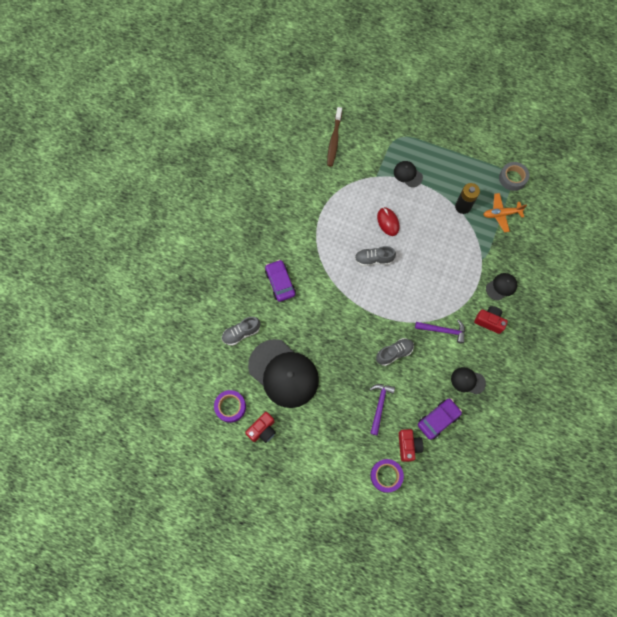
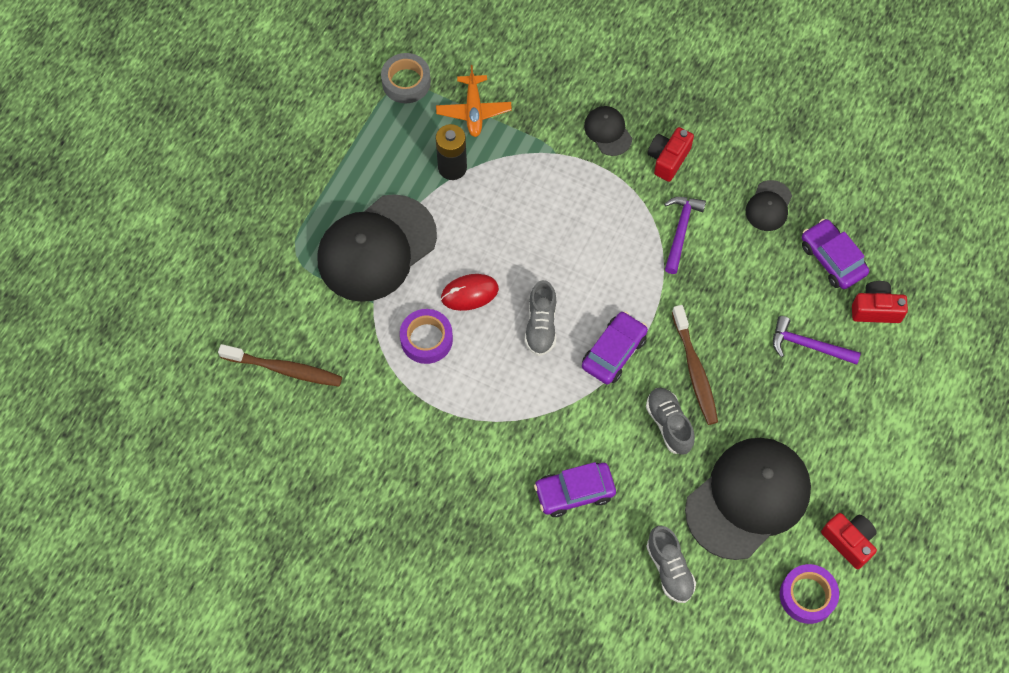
camera: 85 degrees left, 5 degrees down
(356, 342) = (695, 370): none -> brown toothbrush
(362, 298) = (614, 352): none -> purple car
(386, 476) = (924, 348): purple tape -> purple tape (426, 339)
(394, 353) = (717, 312): grey shoe -> grey shoe (669, 424)
(408, 174) = (376, 248): black cap -> black cap, size x2.21

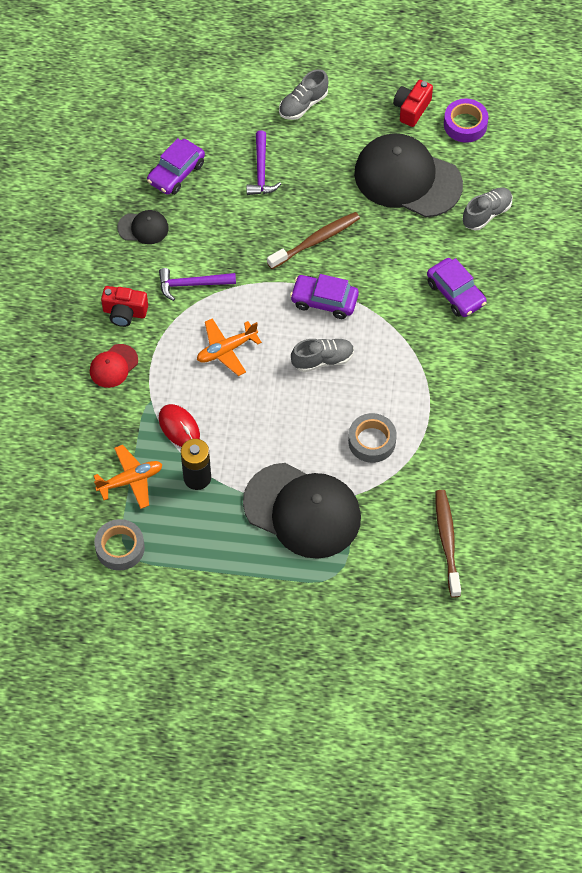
camera: 110 degrees left, 5 degrees down
(426, 339) = (372, 441): purple tape -> grey tape
(469, 293) = (315, 423): red mouse -> red mouse (179, 427)
(588, 238) = (226, 350): none -> orange plane
(608, 131) = (113, 366): black cap -> red cap
(669, 424) = (370, 246): grey shoe -> grey shoe (303, 105)
(875, 309) = (210, 134): red camera -> none

